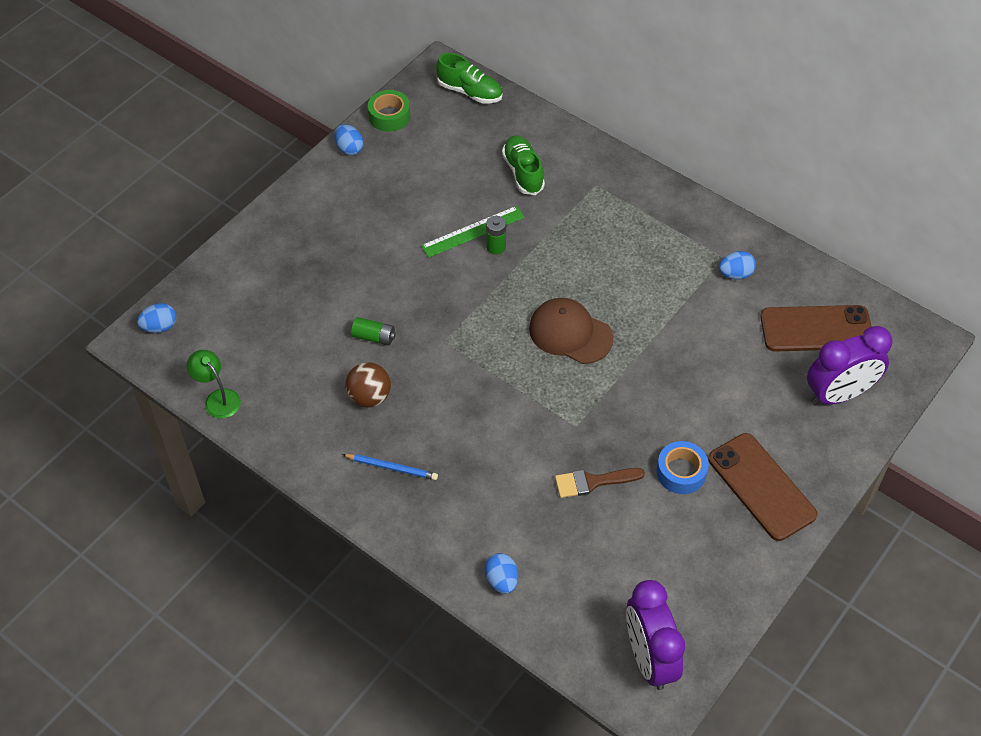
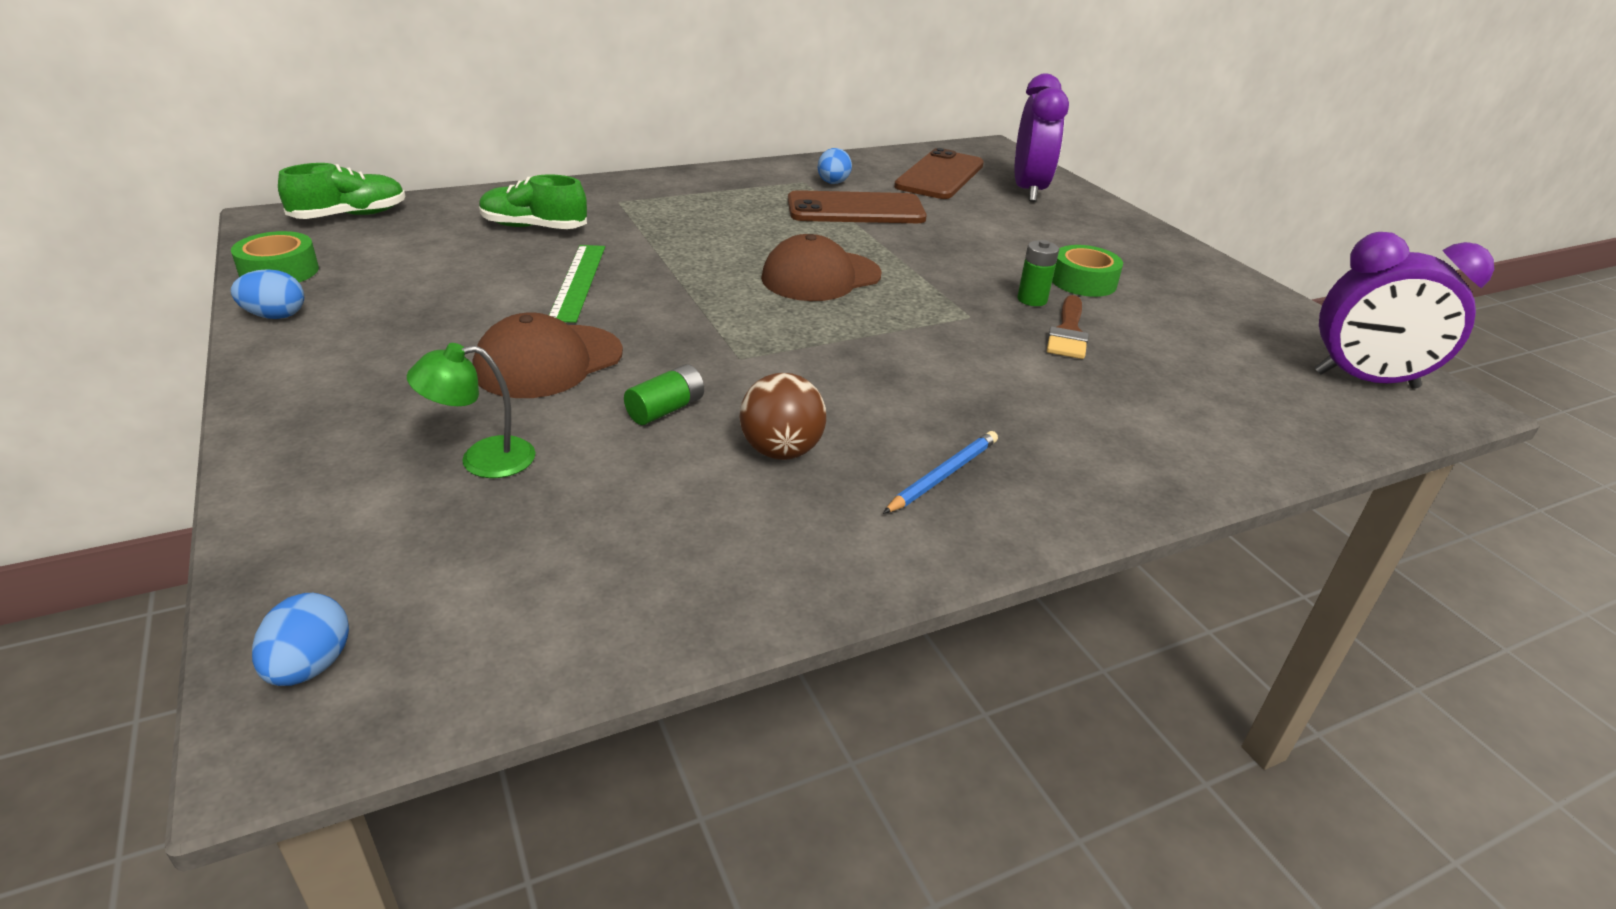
camera: 65 degrees left, 20 degrees down
(218, 398) = (607, 636): green lamp -> green lamp (482, 459)
(383, 270) = (548, 362): none -> brown cap
(496, 247) = (625, 276): green battery -> green battery (1032, 300)
(501, 580) = (1211, 445): blue egg -> none
(681, 472) = (1083, 281): blue tape -> green tape
(761, 487) = (1126, 252): brown phone -> brown phone (855, 209)

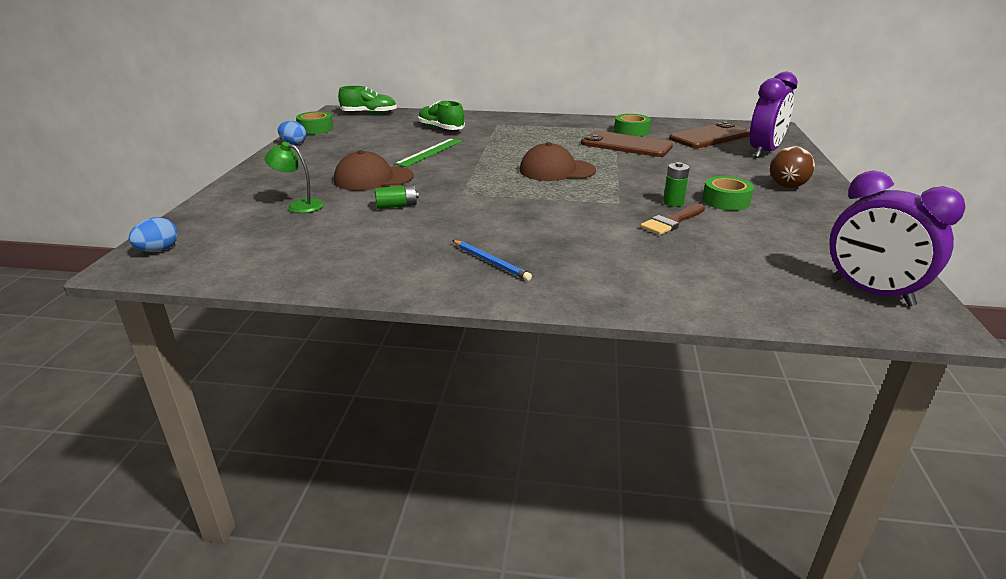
camera: 35 degrees right, 5 degrees down
(781, 451) = (425, 233): brown ball -> brown ball (787, 186)
(833, 183) = (631, 131): blue egg -> green tape
(943, 475) = (490, 262): blue pencil -> blue pencil turned 60 degrees clockwise

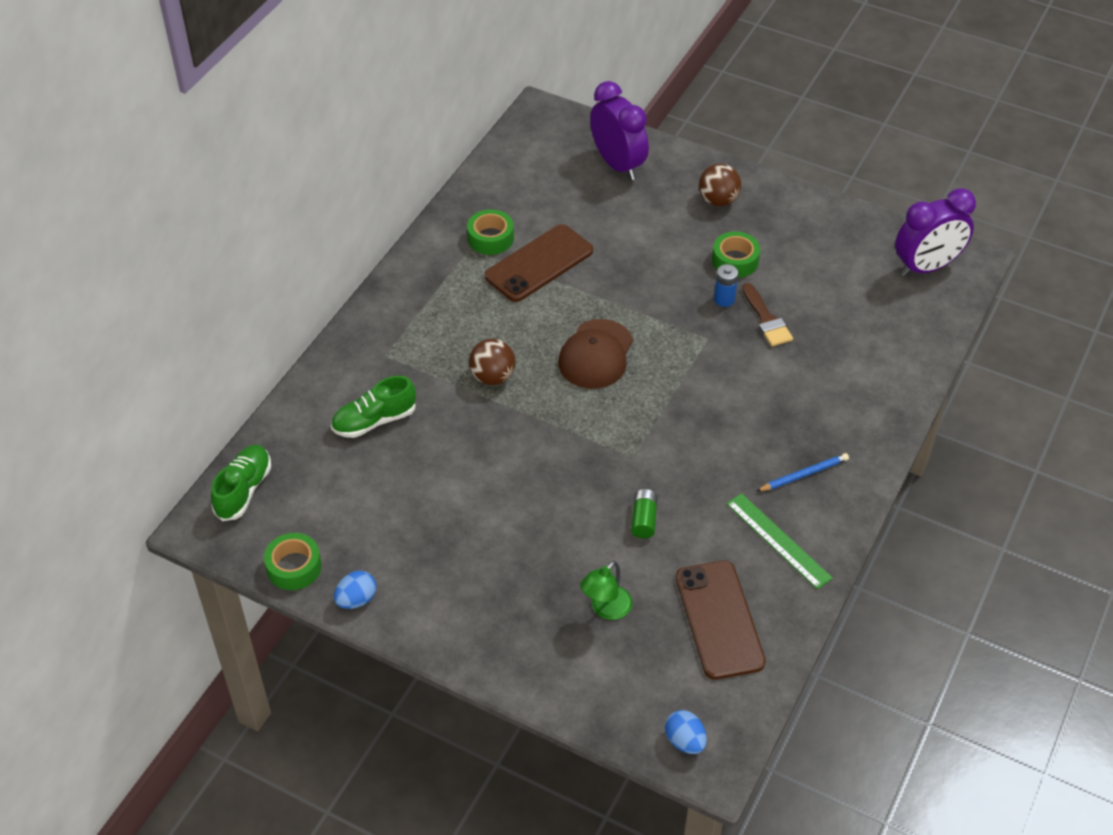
camera: 70 degrees left, 20 degrees up
(373, 178) = (547, 528): brown cap -> none
(430, 152) = (473, 454): green ruler -> green ruler (778, 540)
(504, 148) = (492, 377): none -> brown ball
(673, 203) = (724, 299): green battery -> blue battery
(710, 137) = (546, 180): brown phone -> brown phone (719, 619)

